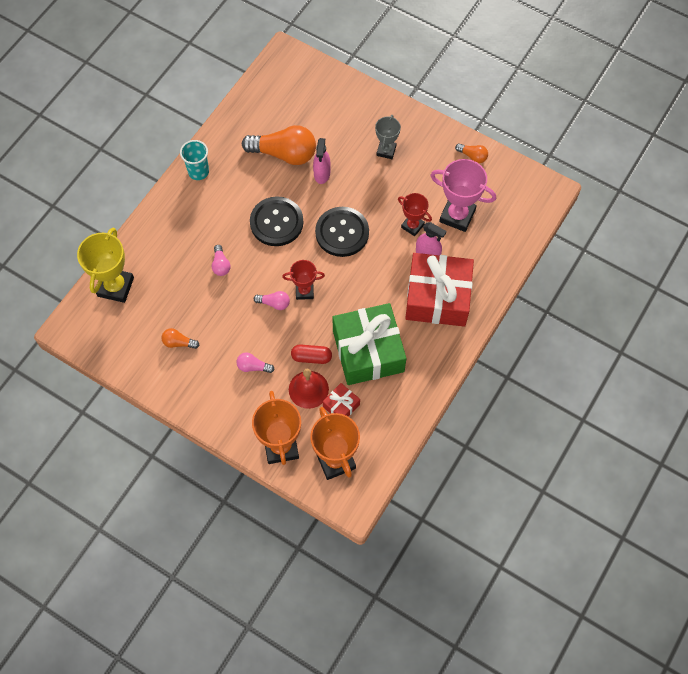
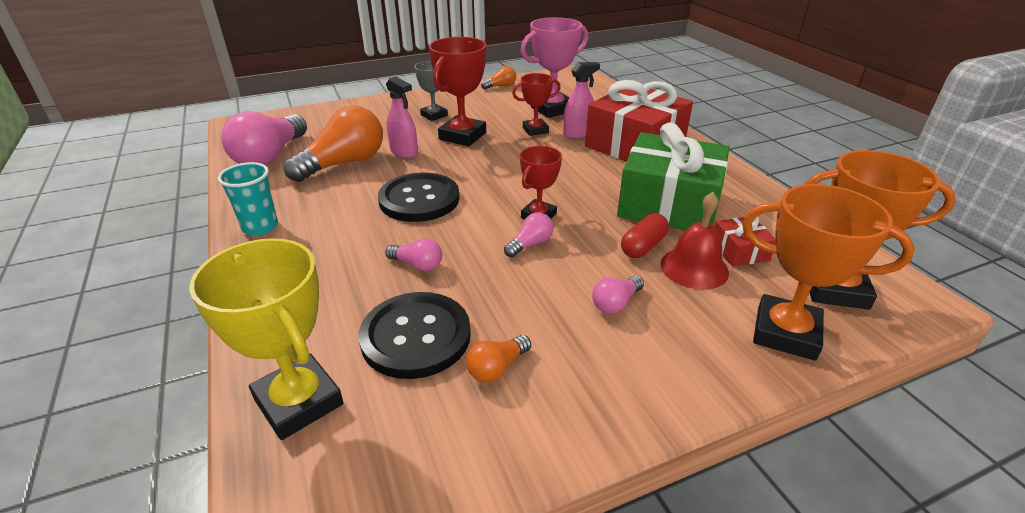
camera: 55 degrees left, 30 degrees down
(262, 109) = (270, 156): none -> pink light bulb
(342, 233) = (491, 166): black button -> black button (416, 336)
(369, 189) = (462, 136): none -> red trophy

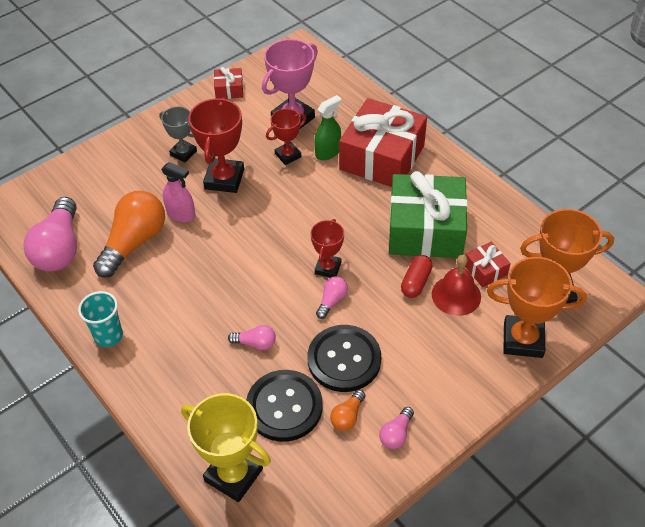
camera: 15 degrees left, 15 degrees up
(419, 199) = (224, 272): black button -> black button (344, 359)
(501, 86) = (229, 90): orange light bulb -> red gift
(578, 134) = (328, 152): pink spray bottle -> green spray bottle
(615, 303) = (409, 342): pink light bulb -> pink light bulb (396, 434)

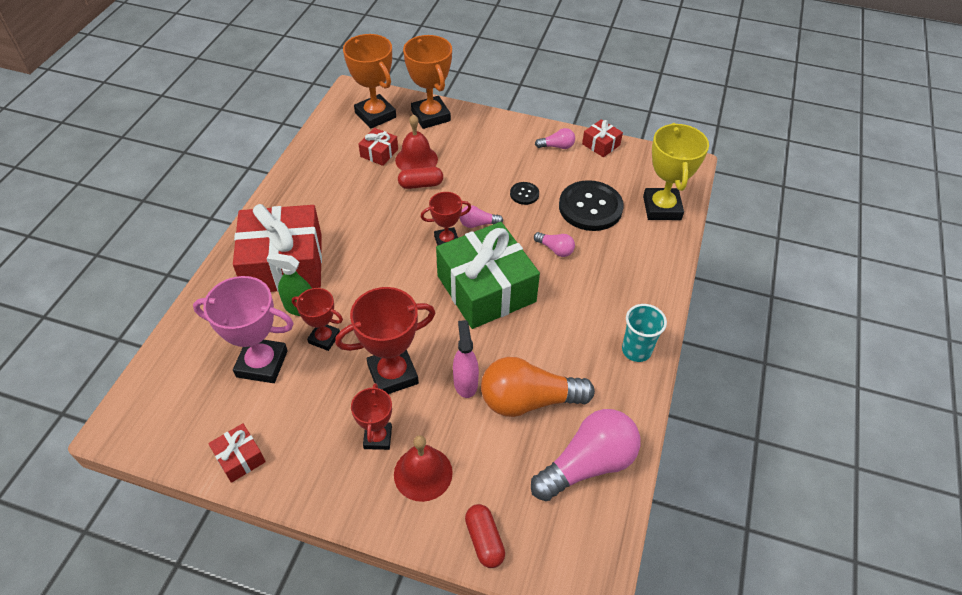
camera: 125 degrees left, 0 degrees up
(70, 173) = (484, 540): none -> red capsule
(138, 164) = (423, 473): none -> red bell
(183, 153) = (377, 437): grey trophy -> red trophy
(255, 343) = (555, 249): pink light bulb -> pink light bulb turned 150 degrees clockwise
(344, 359) = (524, 194): black button -> black button, size x0.46
(347, 416) = (566, 173): orange light bulb -> none
(370, 483) = (601, 144): none -> red gift
(425, 230) = (359, 200): green gift -> green gift (486, 288)

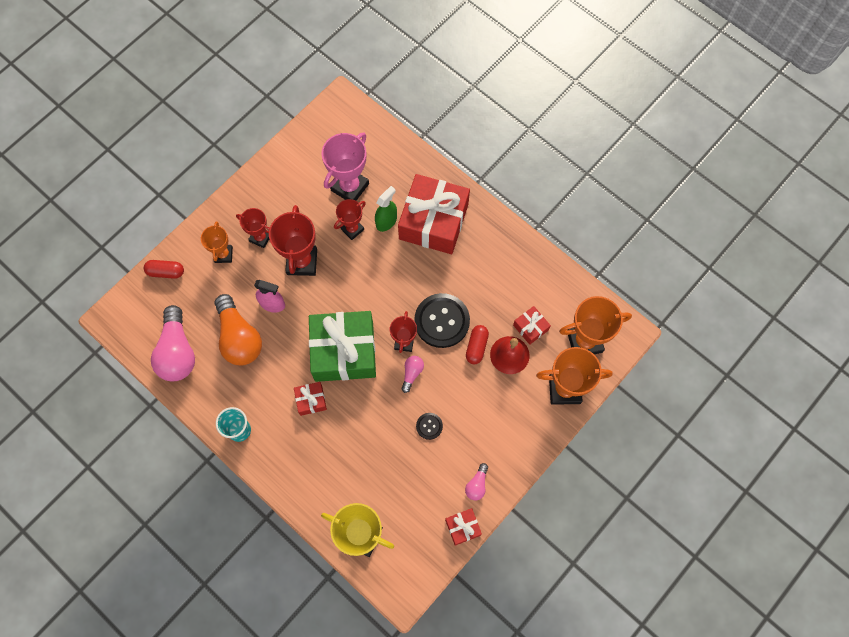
camera: 115 degrees right, 20 degrees up
(240, 458) = (287, 160): red gift -> red gift (311, 400)
(423, 473) = (223, 254): red bell -> orange trophy
(528, 400) = (239, 338): orange light bulb -> orange light bulb turned 135 degrees clockwise
(555, 249) = (358, 421): pink light bulb -> none
(590, 207) = (389, 474): black button -> black button (442, 321)

